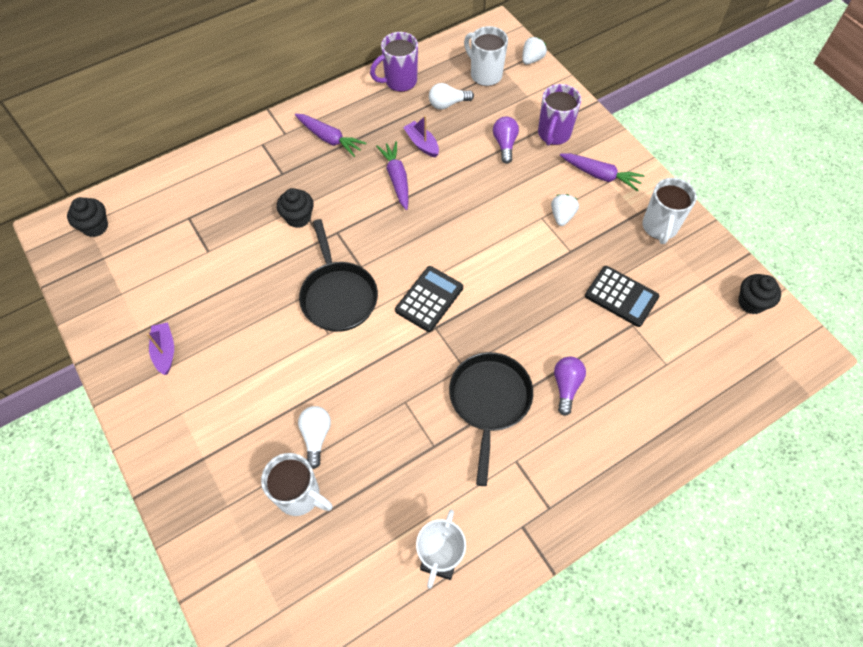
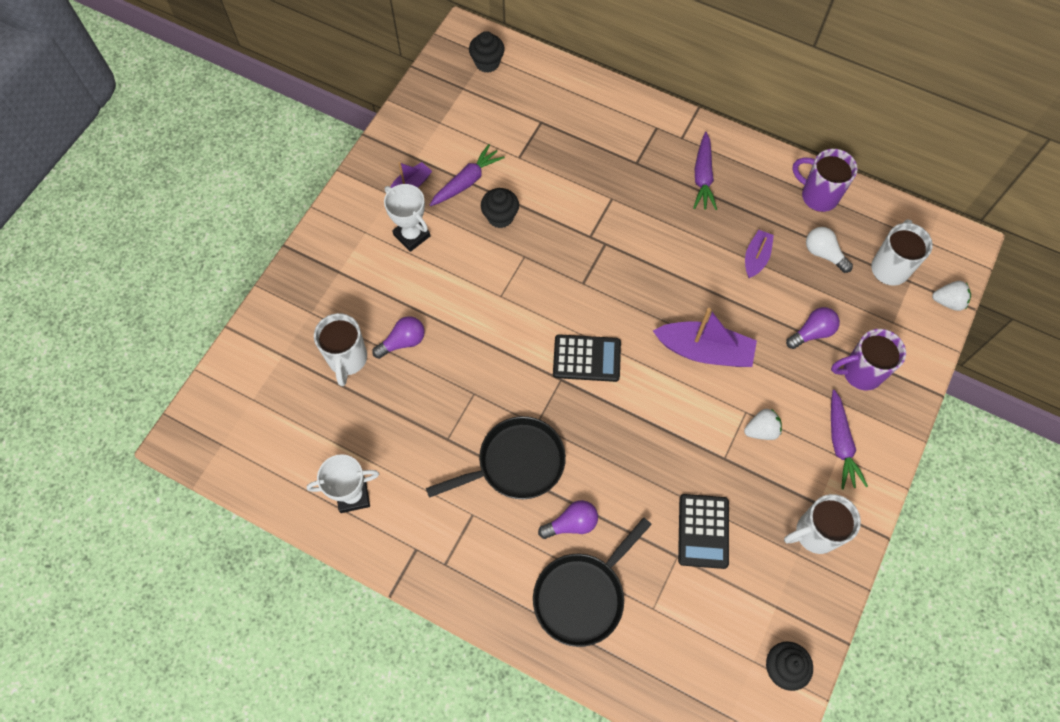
camera: 60 degrees right, 5 degrees up
(215, 375) = (412, 235): none -> white trophy
(298, 218) = (599, 204): black cupcake -> black cupcake (500, 217)
(316, 436) = (403, 342): white light bulb -> purple light bulb
(338, 295) = (542, 282): black pan -> black pan (583, 595)
(396, 178) = (699, 259): purple carrot -> purple carrot (467, 181)
(475, 216) = (704, 351): none -> purple boat

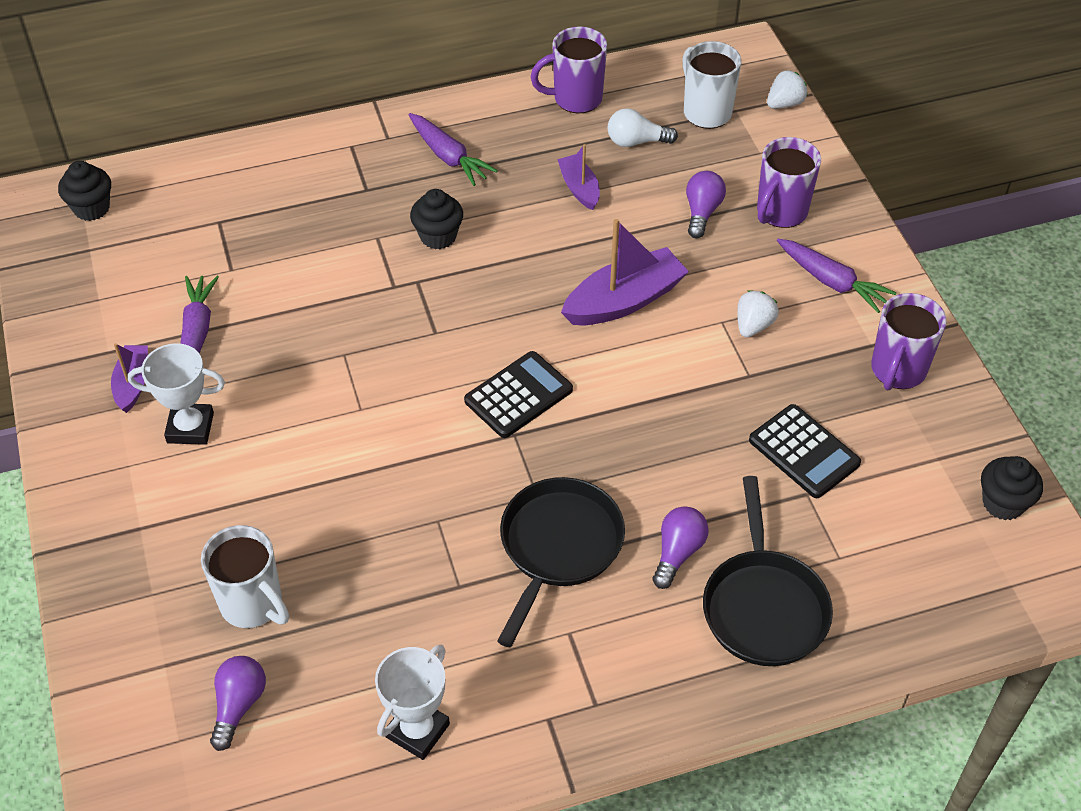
camera: 45 degrees left, 15 degrees down
(403, 342) = (300, 536): purple light bulb -> purple light bulb (238, 705)
(500, 217) = (274, 338): black cupcake -> black cupcake (438, 236)
(814, 533) = (897, 371): white mug -> purple mug

